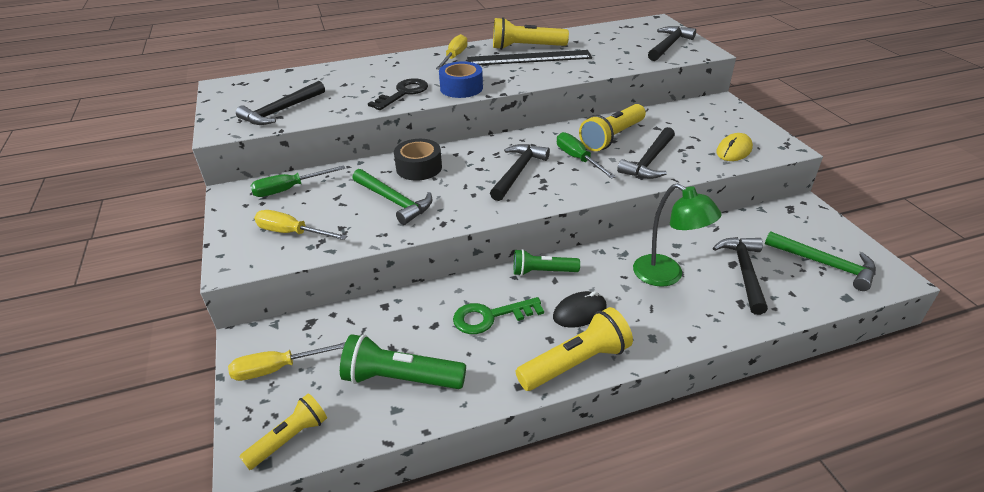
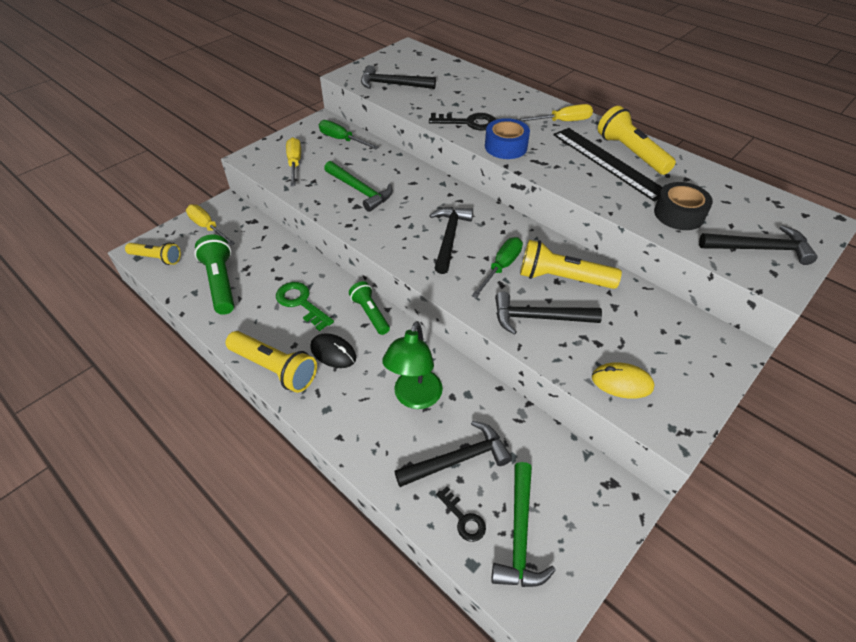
camera: 60 degrees right, 10 degrees up
(394, 201) = (360, 190): green hammer -> green hammer turned 60 degrees counterclockwise
(419, 167) = (414, 184): black tape -> black tape (679, 214)
(518, 172) = (449, 238): black hammer -> black hammer turned 75 degrees counterclockwise
(803, 288) = (463, 518): none -> black key

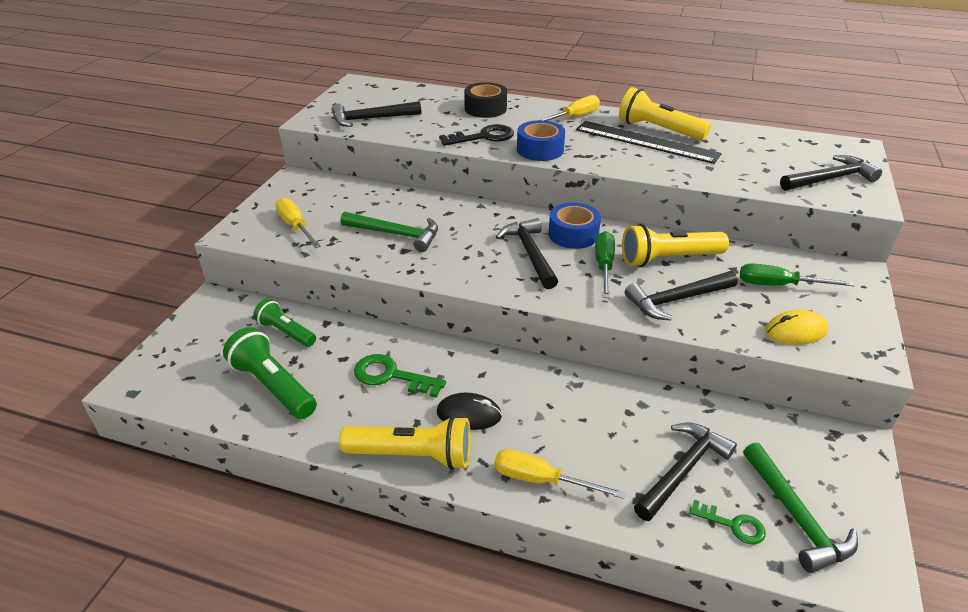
camera: 25 degrees left, 10 degrees down
(156, 258) = (162, 385): yellow flashlight -> none
(207, 227) = (208, 331): yellow screwdriver -> yellow screwdriver (541, 480)
(342, 140) = (334, 190): green screwdriver -> green screwdriver (779, 285)
(370, 314) = (480, 361): green flashlight -> green flashlight (286, 332)
(415, 398) = (593, 427): green lamp -> none
(463, 518) = (733, 525): black key -> green key
(498, 231) = (573, 234): none -> blue tape
(679, 214) = (743, 169): black tape -> black tape (485, 108)

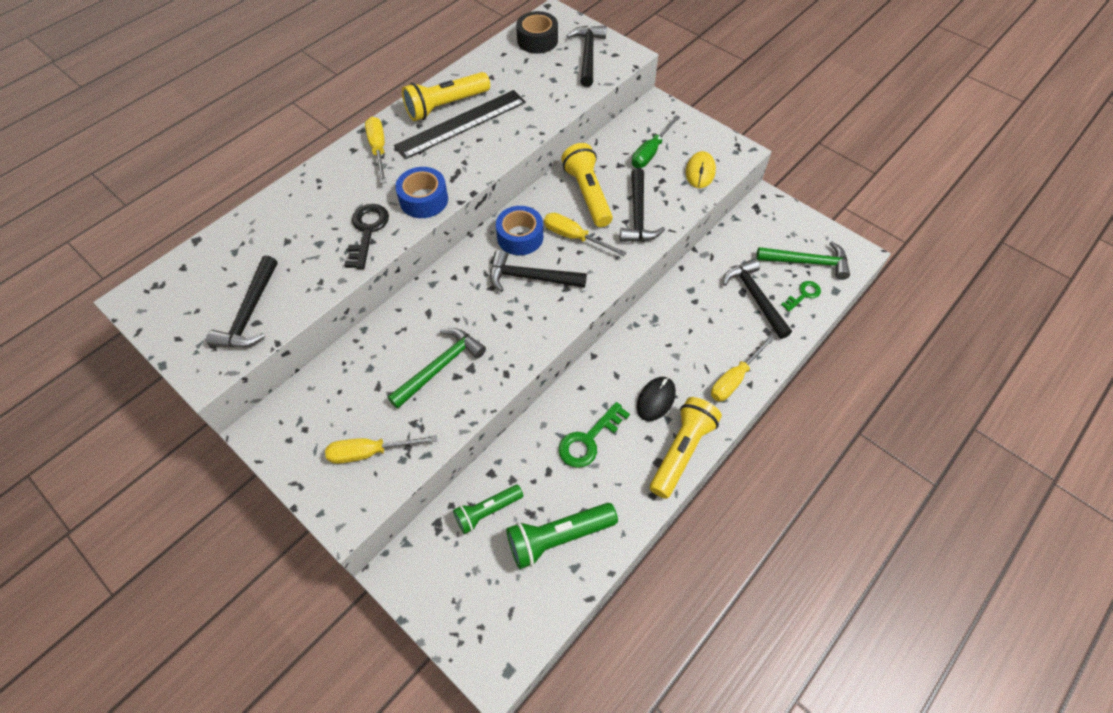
camera: 65 degrees left, 20 degrees up
(485, 108) = (305, 207): black tape -> black tape (537, 40)
(604, 266) = (574, 237): green screwdriver -> yellow screwdriver
(669, 259) = (588, 194): yellow flashlight -> yellow flashlight turned 150 degrees clockwise

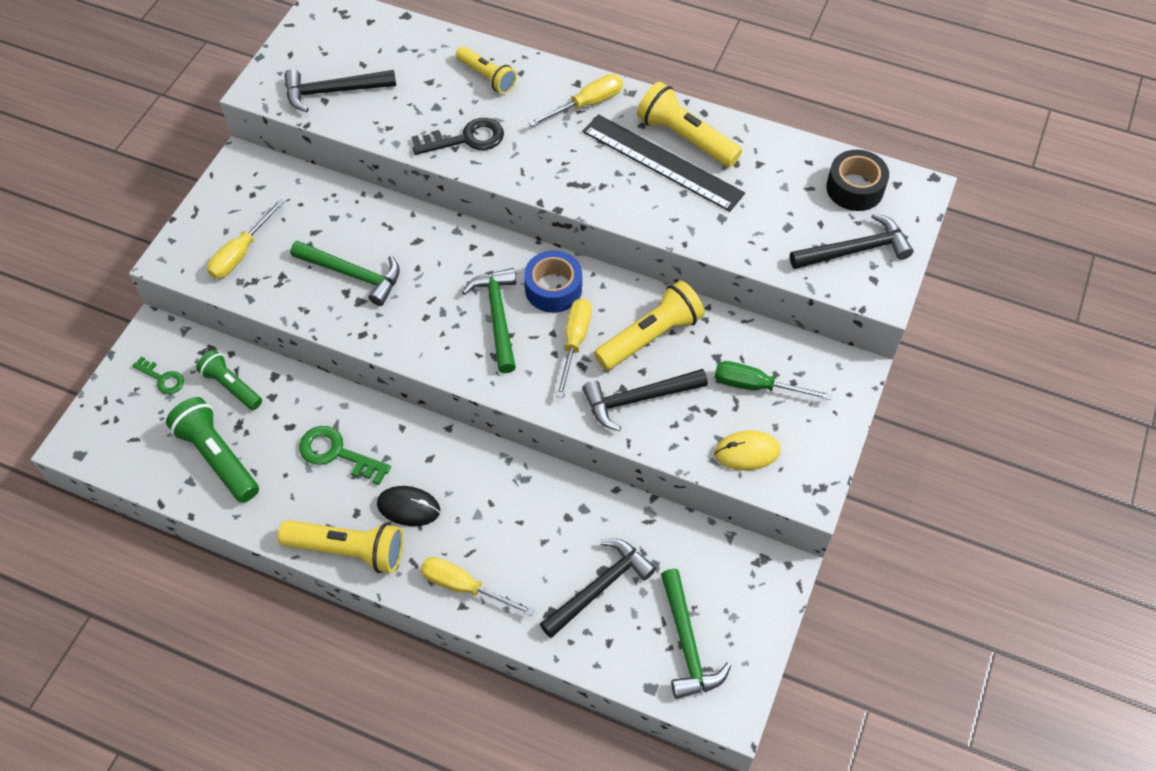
camera: 70 degrees right, 0 degrees up
(308, 202) = (487, 77): none -> yellow flashlight
(370, 452) = (241, 253): yellow screwdriver -> yellow screwdriver turned 120 degrees counterclockwise
(424, 200) = (529, 170): blue tape -> none
(530, 278) = (497, 317): black hammer -> green hammer
(803, 295) = (627, 647): green key -> green key (162, 378)

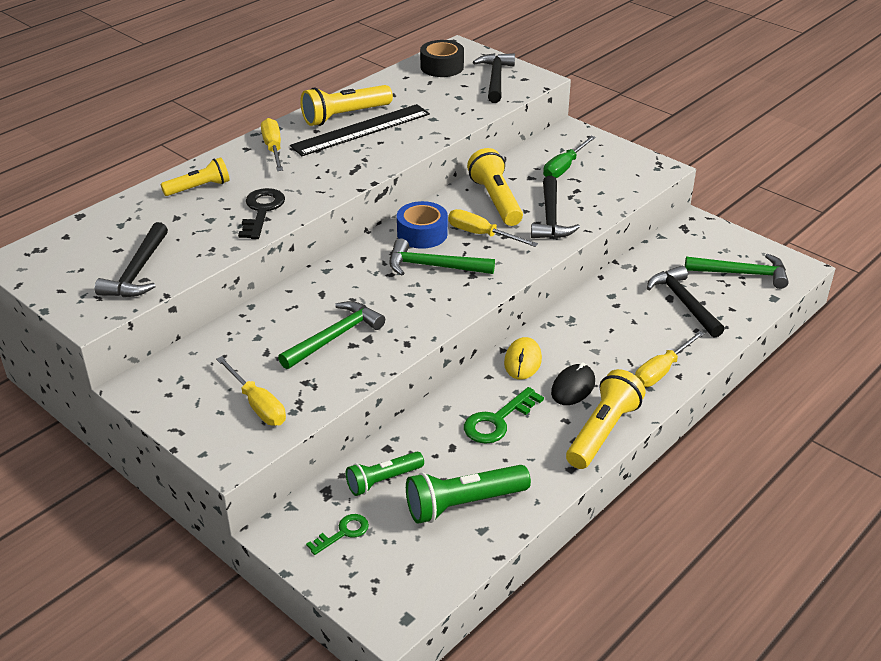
camera: 70 degrees left, 20 degrees down
(747, 452) = (618, 184): yellow mouse -> yellow mouse (522, 361)

